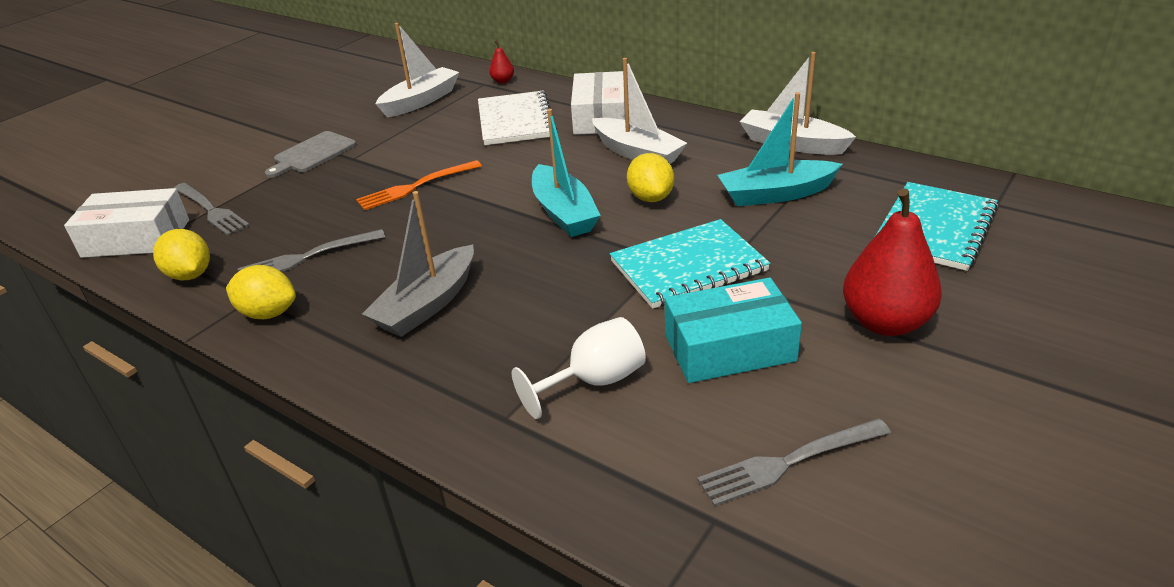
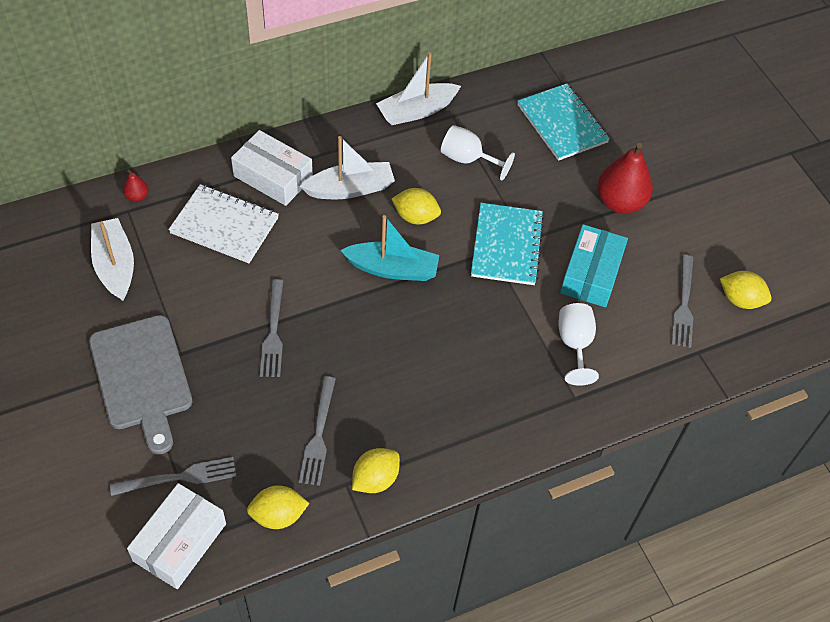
camera: 65 degrees left, 20 degrees up
(312, 154) = (142, 377): grey cutting board -> grey cutting board, size x1.67
(415, 187) = (273, 332): orange fork -> grey fork
(427, 305) = (439, 388): grey boat -> none
(776, 194) = (468, 159): turquoise boat -> white goblet
(884, 531) = (740, 300): none -> yellow lemon

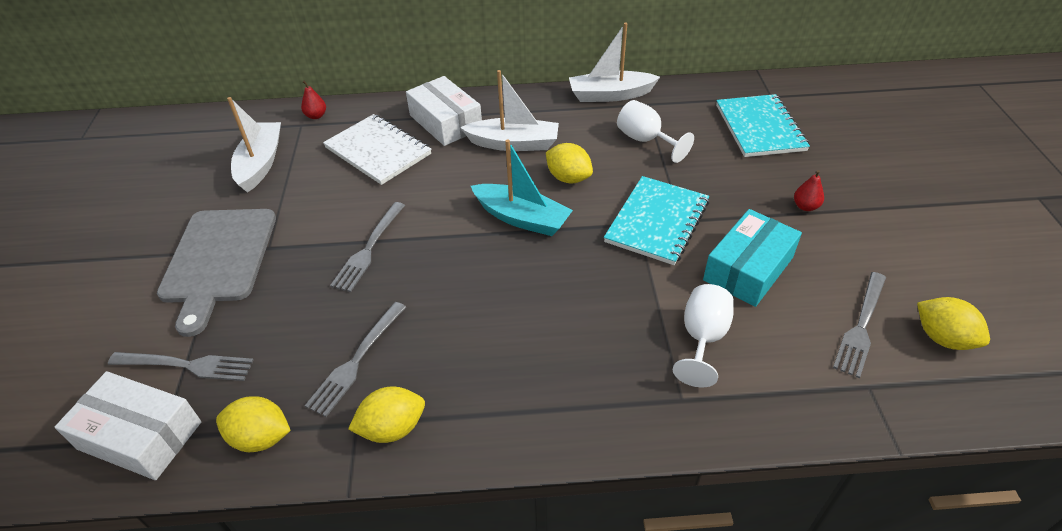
camera: 25 degrees right, 10 degrees down
(180, 542) = (140, 435): white box -> white box turned 60 degrees clockwise
(620, 202) = (805, 206): red pear -> red pear, size x0.45

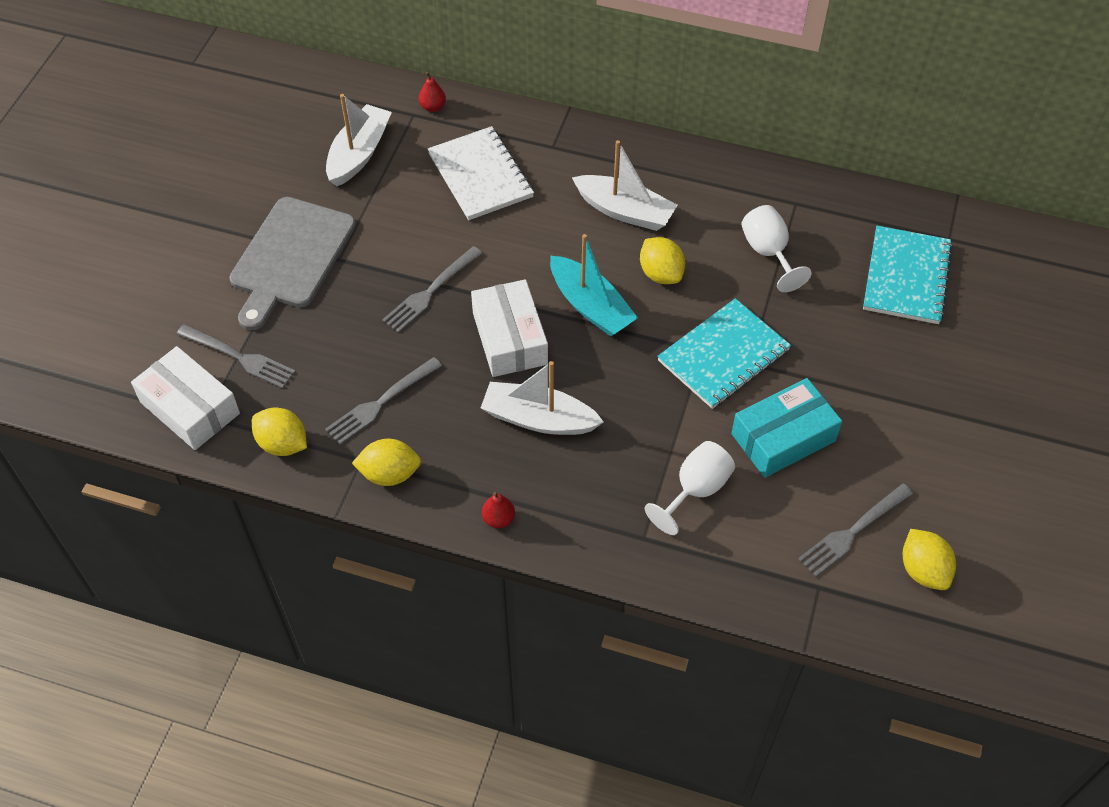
camera: 20 degrees right, 10 degrees up
(445, 122) = (565, 159): white box -> white box (510, 338)
(610, 95) = (763, 178): white boat -> white boat (538, 419)
(805, 206) = (889, 390): red pear -> red pear (498, 519)

